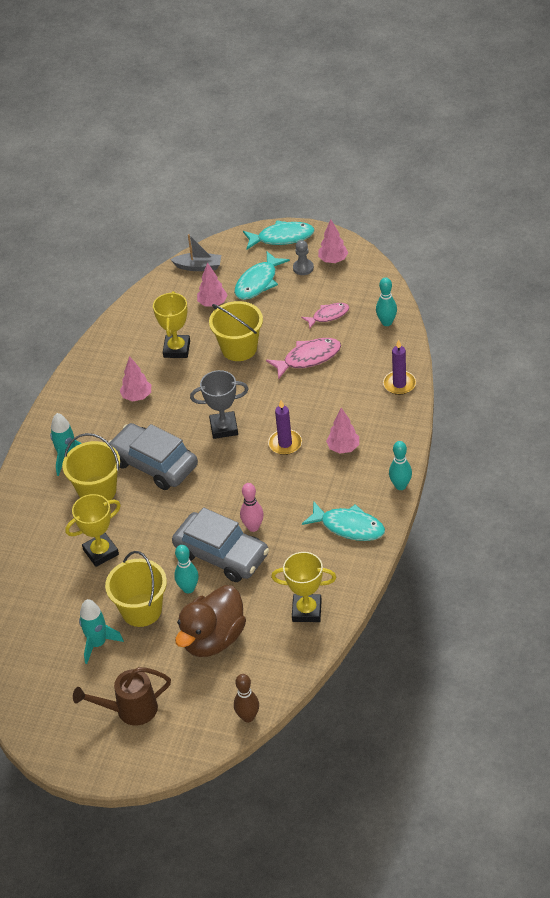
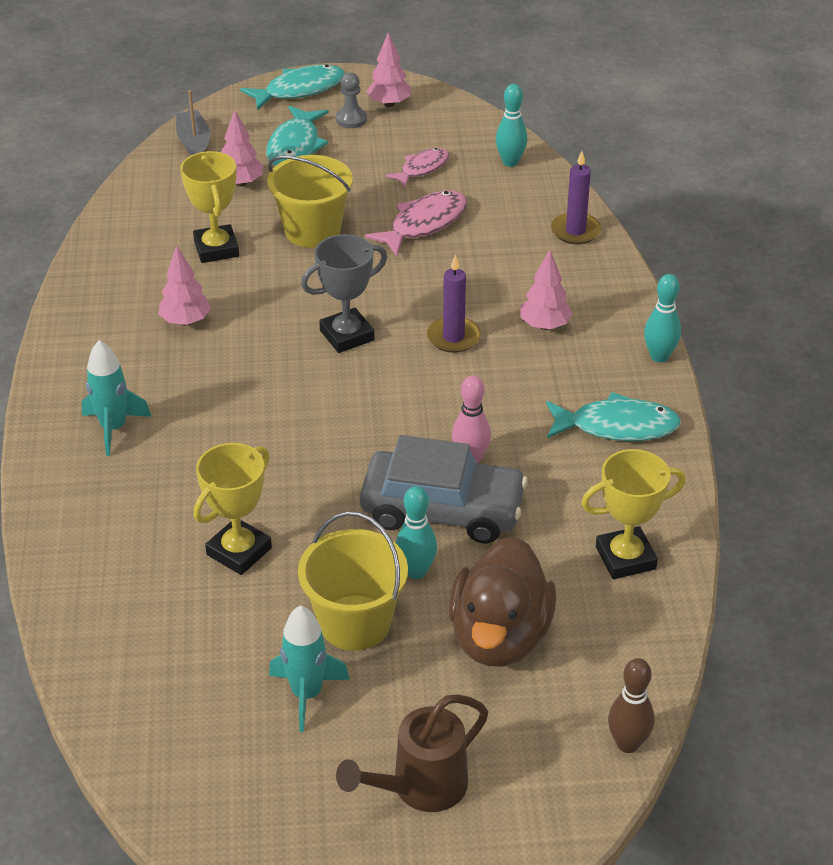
camera: 25 degrees left, 5 degrees down
(97, 490) = (187, 463): yellow bucket -> none
(154, 464) = (262, 406): grey car -> none
(198, 266) = (194, 143): grey boat -> grey boat turned 90 degrees counterclockwise

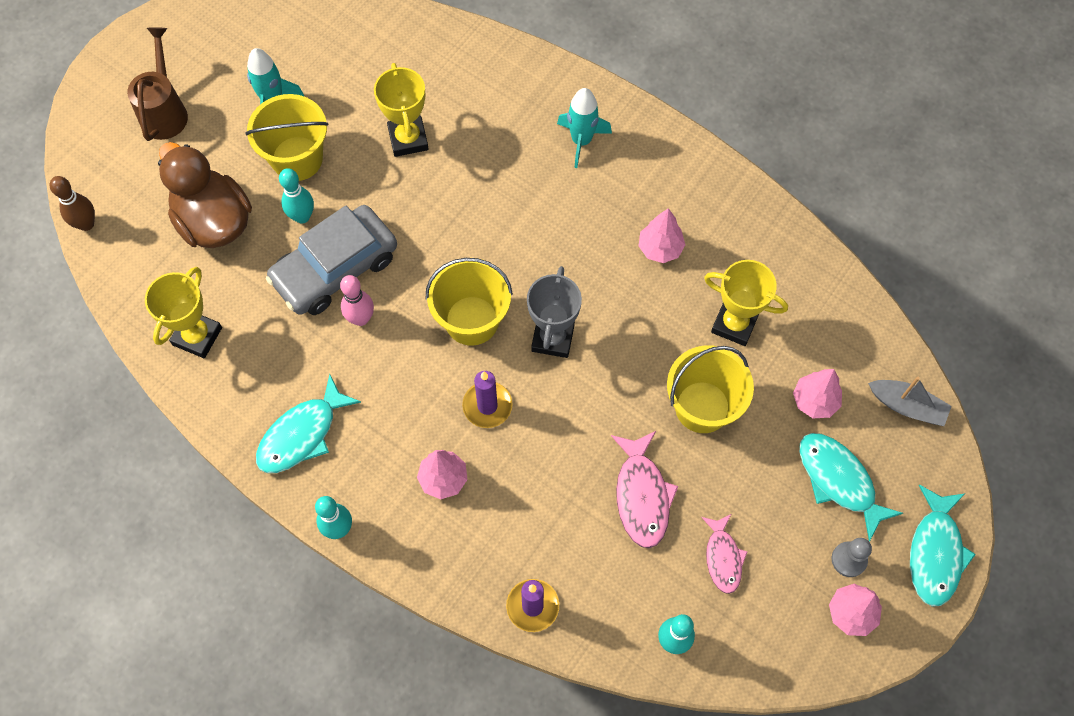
camera: 130 degrees right, 25 degrees up
(387, 390) = (472, 320): none -> yellow bucket

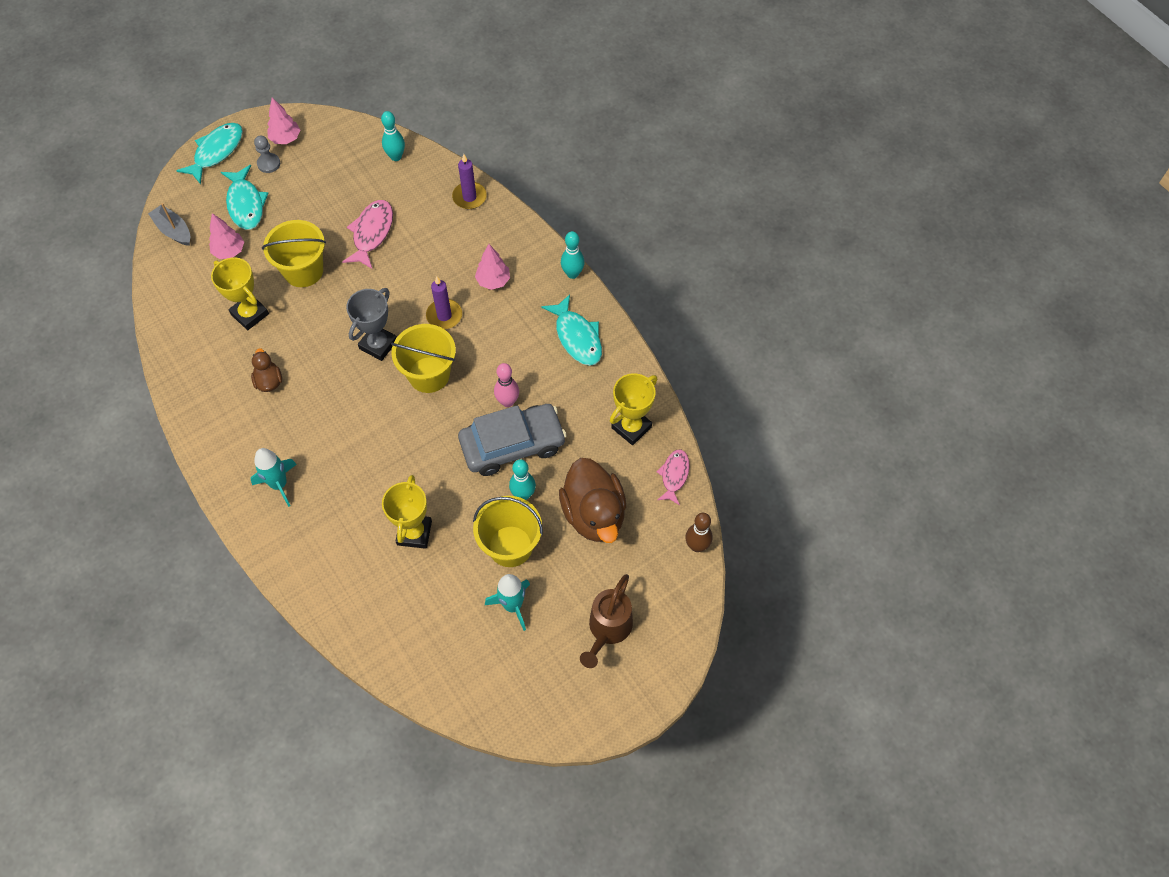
camera: 160 degrees left, 5 degrees down
(302, 434) = (577, 337): turquoise fish -> turquoise fish turned 90 degrees clockwise
(660, 248) = (269, 381): pink tree -> brown duck
(723, 558) = (342, 187): pink fish -> pink fish (674, 475)

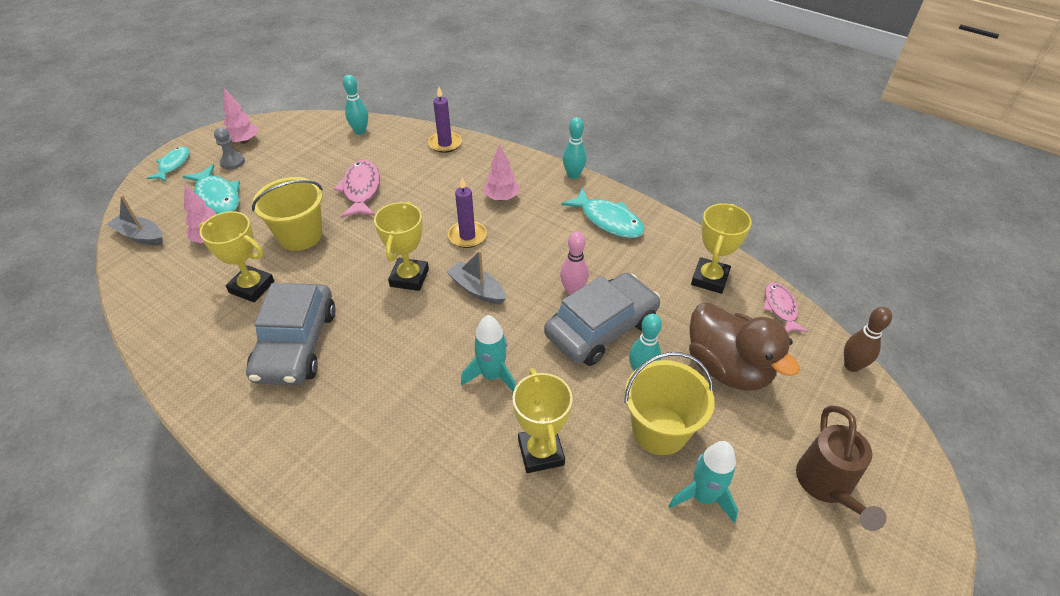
camera: 20 degrees left, 15 degrees down
(216, 152) = (173, 165): turquoise fish -> turquoise fish, size x0.66
(269, 381) = (296, 344): brown duck -> grey car
(279, 484) = (348, 450): turquoise rocket -> turquoise rocket (492, 376)
(378, 345) = (409, 277): grey trophy -> yellow trophy
(429, 375) = (477, 289): yellow bucket -> grey boat

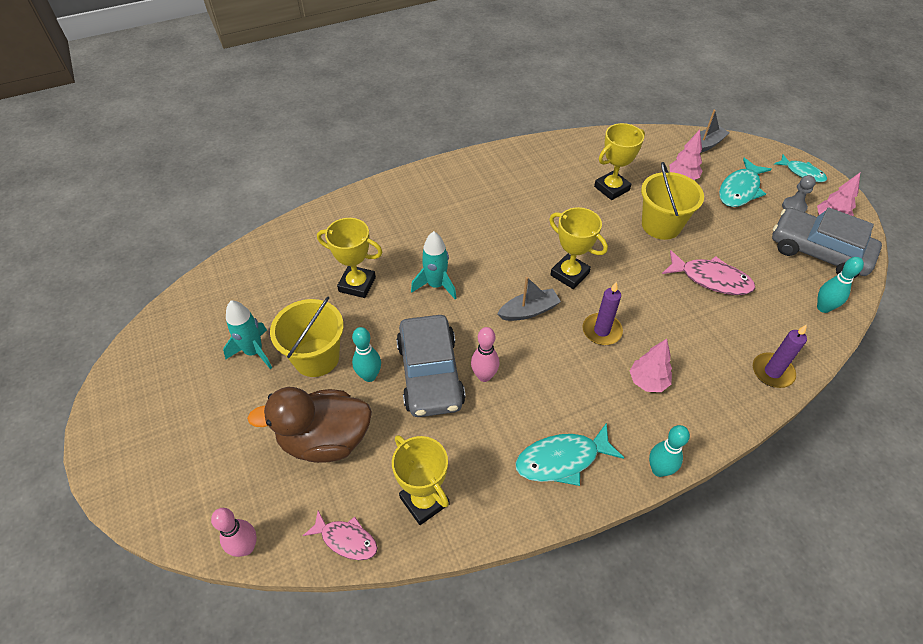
camera: 120 degrees right, 5 degrees up
(217, 197) = (740, 190): turquoise fish -> turquoise fish turned 45 degrees counterclockwise
(296, 344) = (538, 197): grey car -> grey car (818, 252)
(826, 486) = (191, 431): brown watering can -> none
(851, 365) = (246, 547): brown bowling pin -> pink bowling pin

